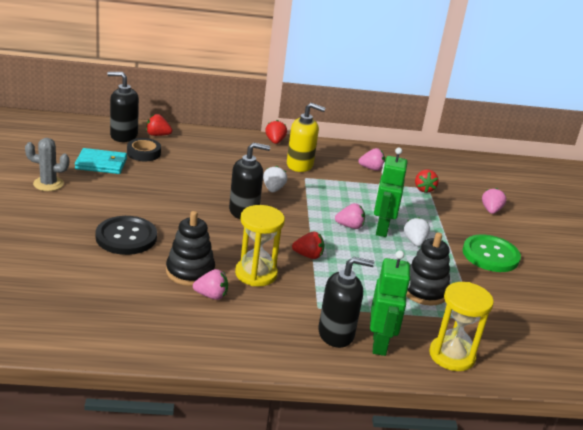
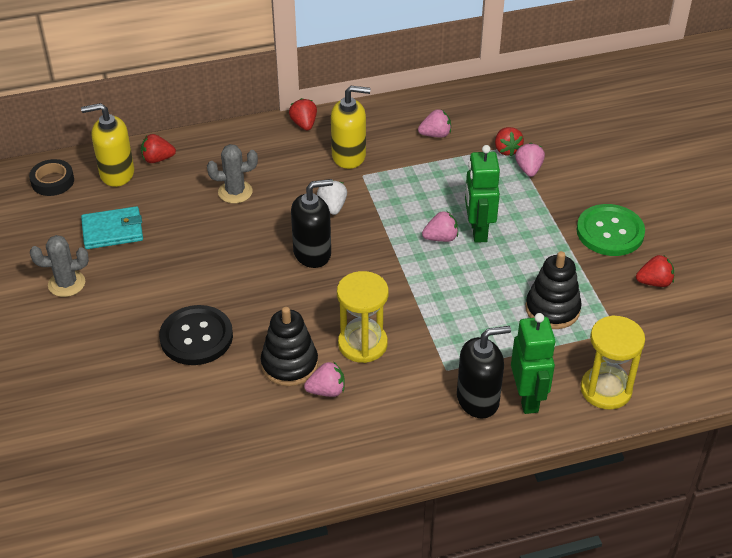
camera: 10 degrees left, 15 degrees up
(123, 135) = (116, 173): black soap dispenser -> yellow soap dispenser
(143, 153) = (155, 196): black tape -> black tape (52, 181)
(204, 164) = (235, 192): none -> grey cactus
(308, 255) = (410, 298): red strawberry -> red strawberry (654, 282)
(414, 242) = (520, 238): white strawberry -> none
(491, 210) = (593, 160): pink strawberry -> pink strawberry (528, 169)

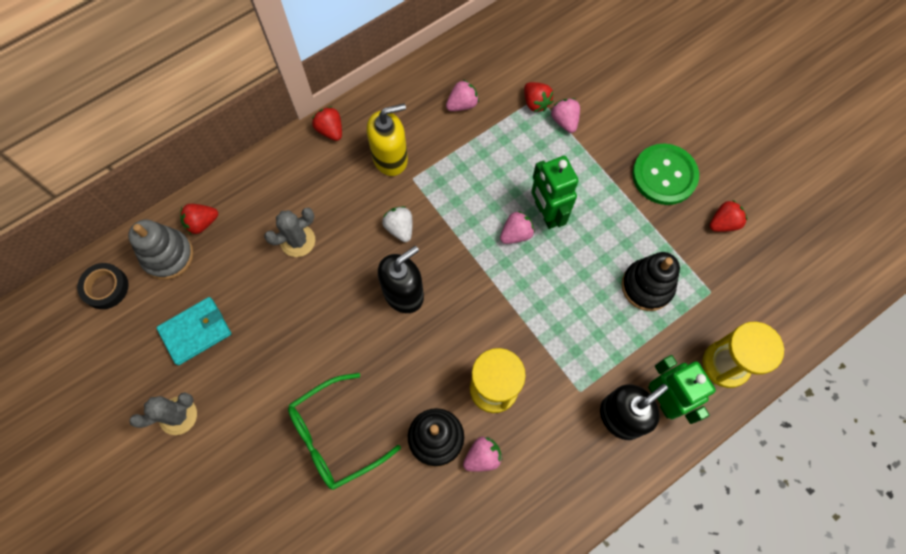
camera: 20 degrees left, 25 degrees up
(116, 173) = (168, 255): yellow soap dispenser -> grey stacking toy
(196, 337) = (334, 436): black button -> green glasses

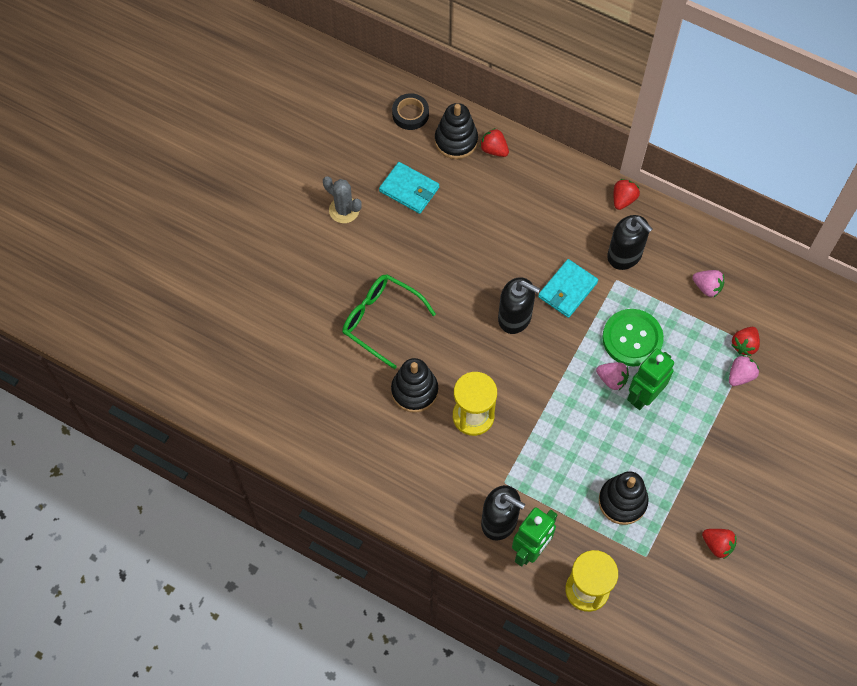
camera: 65 degrees right, 5 degrees down
(168, 255) = (456, 141): grey stacking toy -> black stacking toy
(298, 241) = (516, 222): grey cactus -> none
(390, 158) = (624, 255): yellow soap dispenser -> black soap dispenser
(400, 228) = (567, 290): white strawberry -> turquoise wallet
(482, 456) = (417, 430): pink strawberry -> none
(664, 175) = (735, 478): green button -> green button (632, 338)

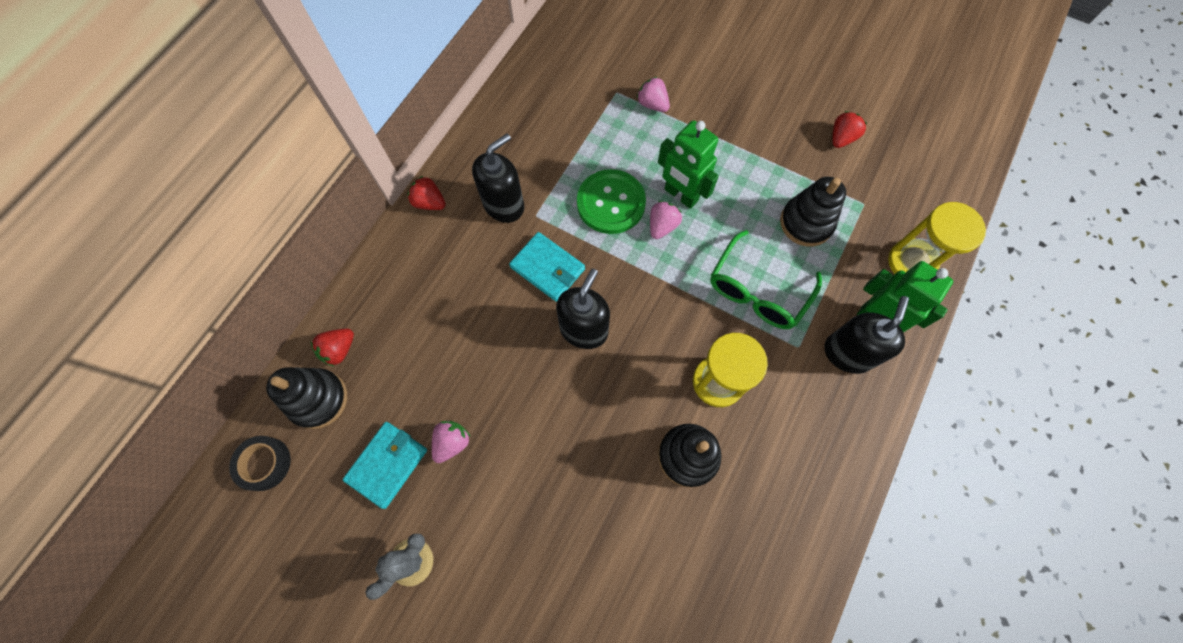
camera: 90 degrees left, 5 degrees up
(380, 320) = (587, 503): green glasses -> green glasses (757, 291)
(707, 287) = (548, 127): pink strawberry -> pink strawberry (452, 442)
(744, 345) = (617, 98): red strawberry -> none

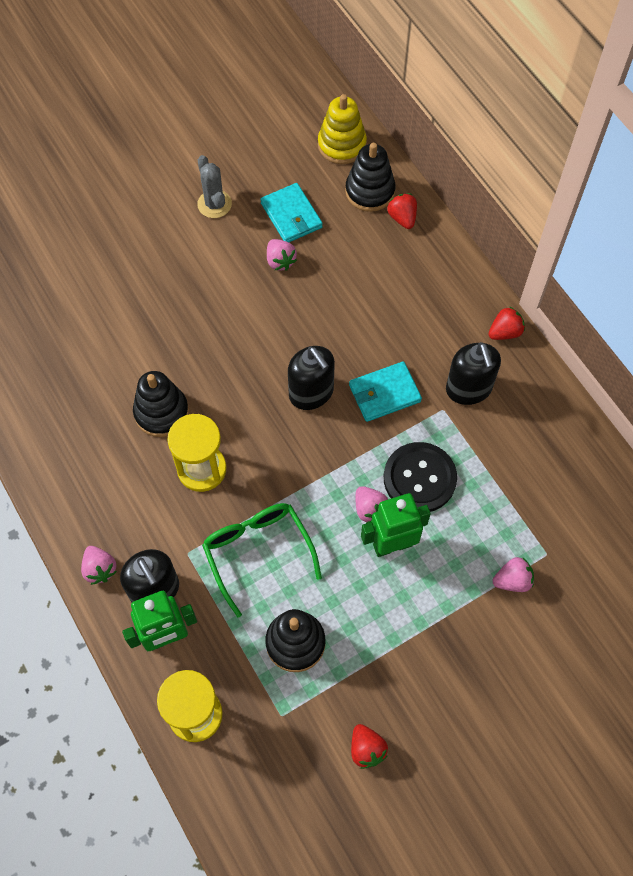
camera: 120 degrees right, 5 degrees down
(264, 463) = (342, 145): black tape -> yellow stacking toy
(611, 203) = (419, 478): green button -> black button
(865, 412) = (100, 569): none -> pink strawberry

